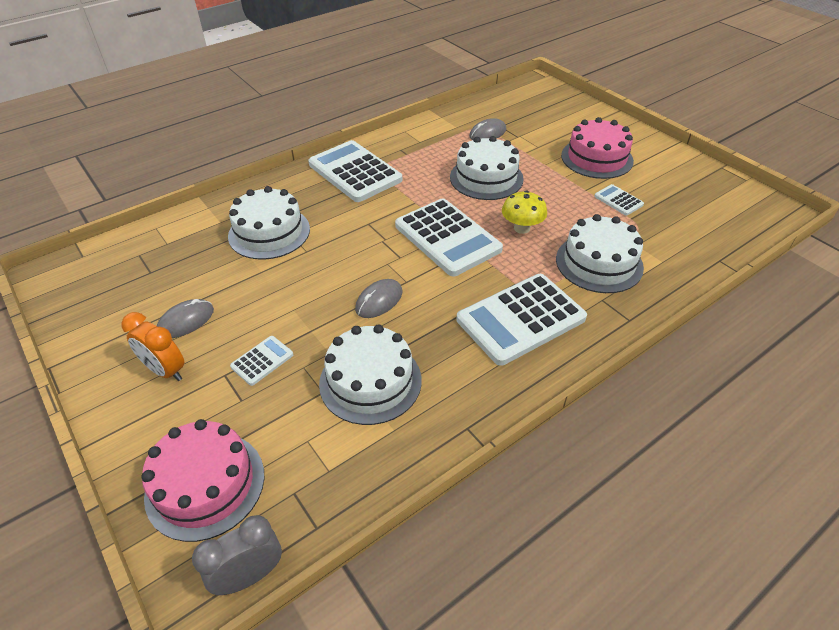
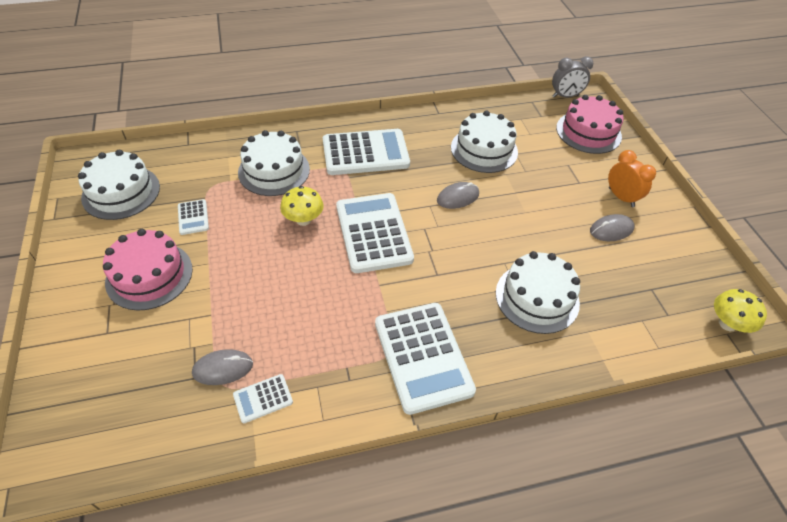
camera: 160 degrees left, 5 degrees up
(78, 264) = (727, 324): none -> yellow mushroom
(262, 361) = (553, 183): white calculator -> white calculator (263, 398)
(486, 178) = (286, 291): white cake -> white cake (121, 192)

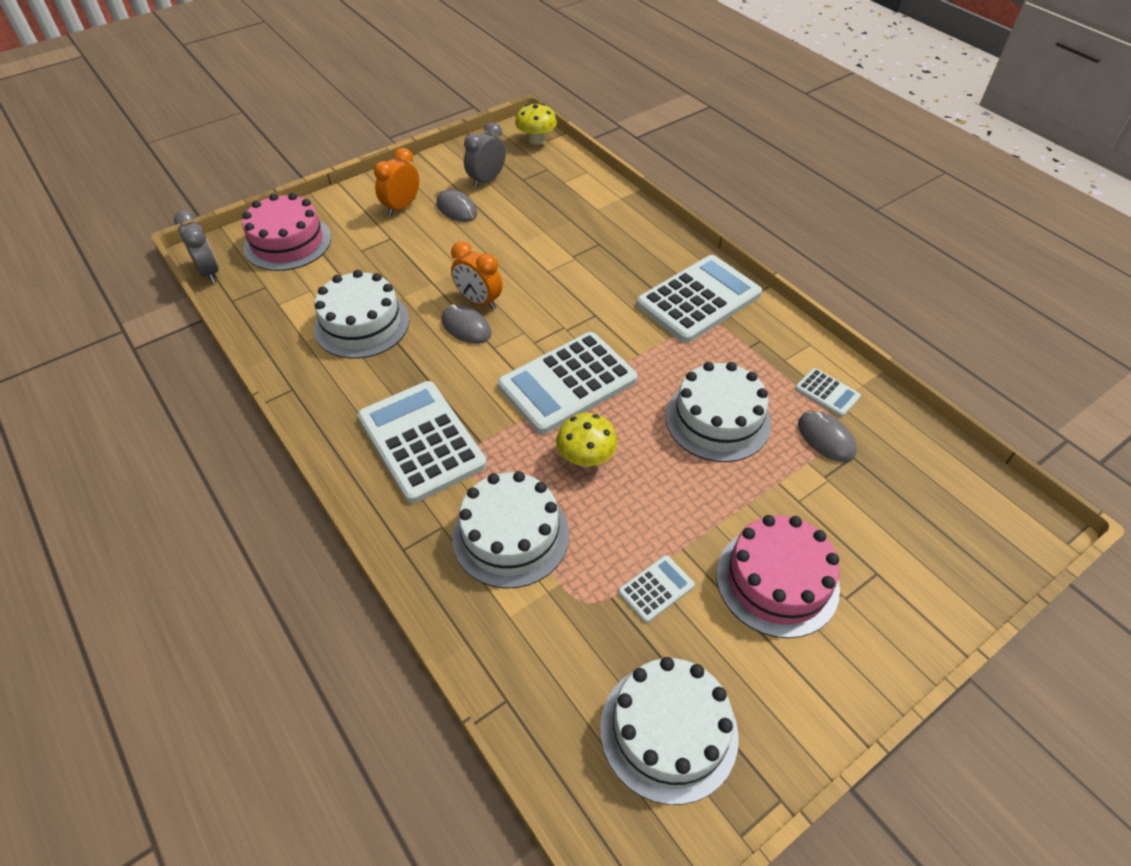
camera: 110 degrees left, 0 degrees up
(483, 211) = (479, 301): none -> orange clock
(537, 297) = (579, 243): white cake -> white cake (717, 420)
(654, 262) = (486, 180): none -> grey clock

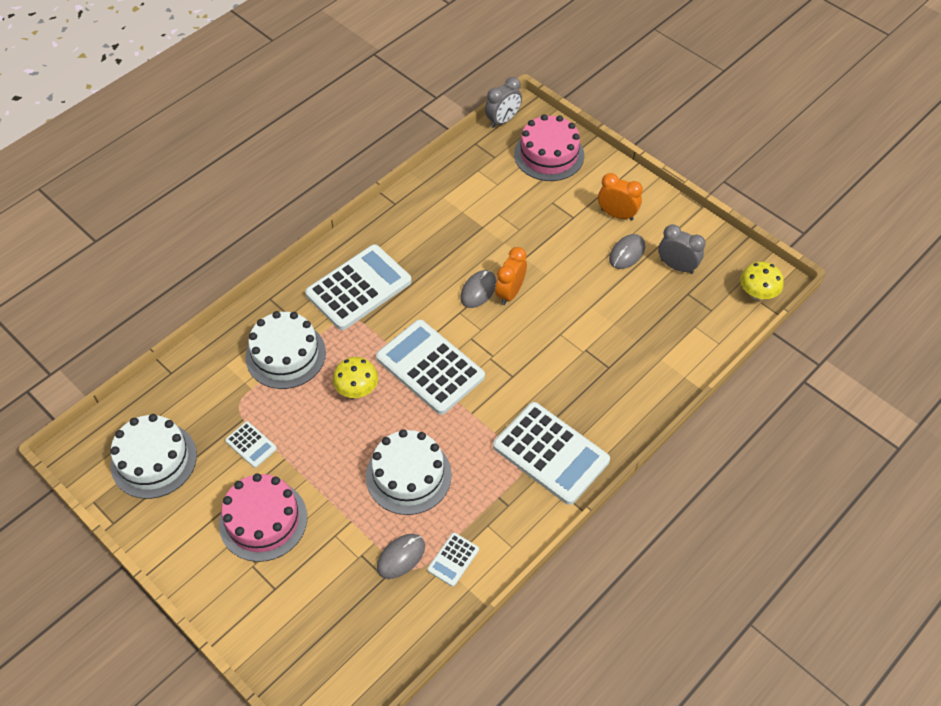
camera: 80 degrees right, 5 degrees up
(362, 324) = (467, 225): white cake -> none

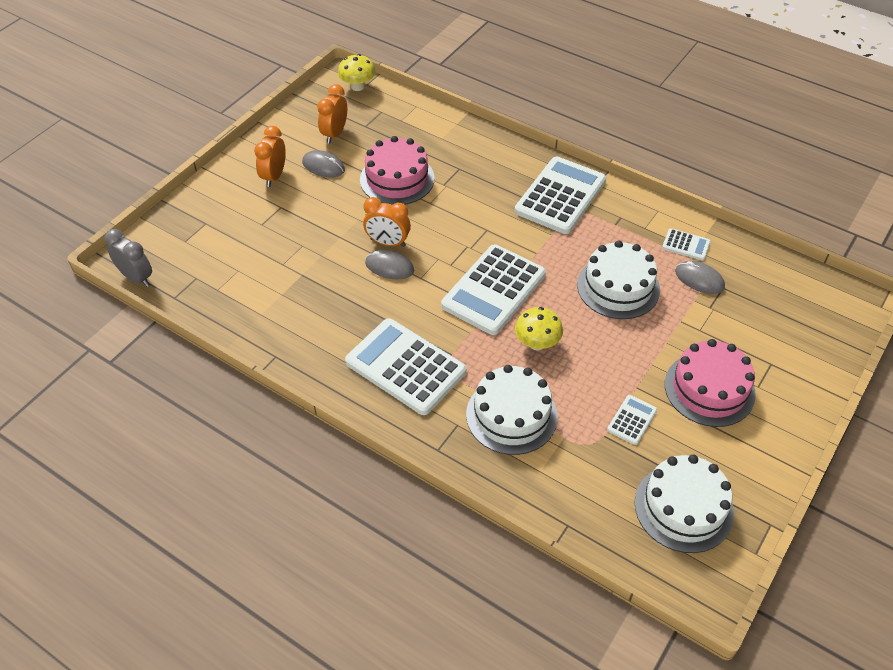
camera: 100 degrees left, 5 degrees down
(549, 154) = (191, 233): pink cake -> pink cake (397, 179)
(677, 266) = (334, 134): grey clock -> orange clock

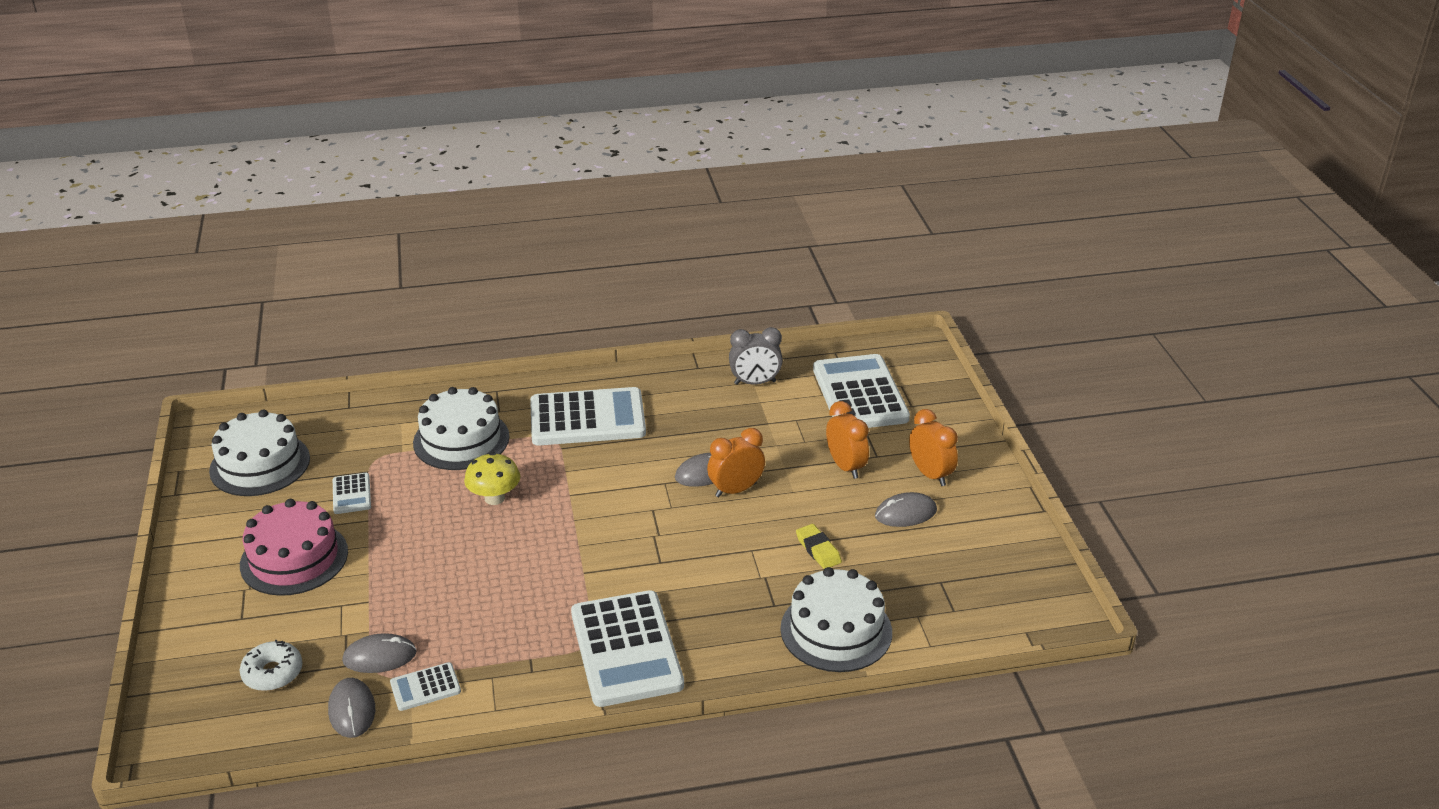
camera: 135 degrees right, 15 degrees down
(136, 278) = (885, 345): grey clock -> grey clock (755, 383)
(334, 134) = (953, 551): orange clock -> orange clock (845, 466)
(357, 86) = (1030, 621): yellow mushroom -> none
(397, 179) = (818, 550): pink cake -> yellow eraser
(494, 290) = (584, 514): white calculator -> white calculator (859, 394)
(618, 287) = (463, 592): white cake -> white cake (836, 630)
(736, 258) = (352, 710): none -> grey mouse
(770, 310) = (273, 673): none -> white donut

